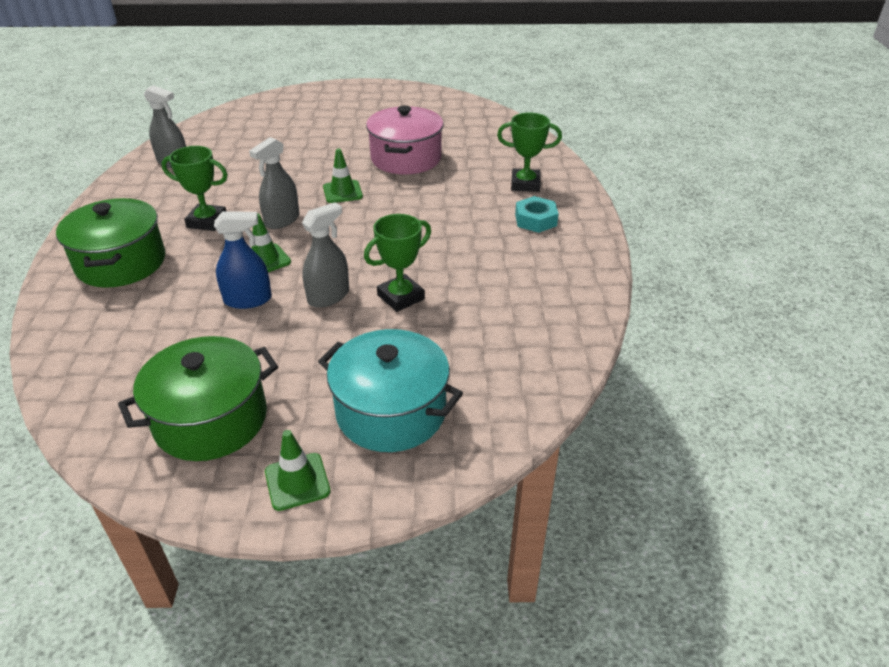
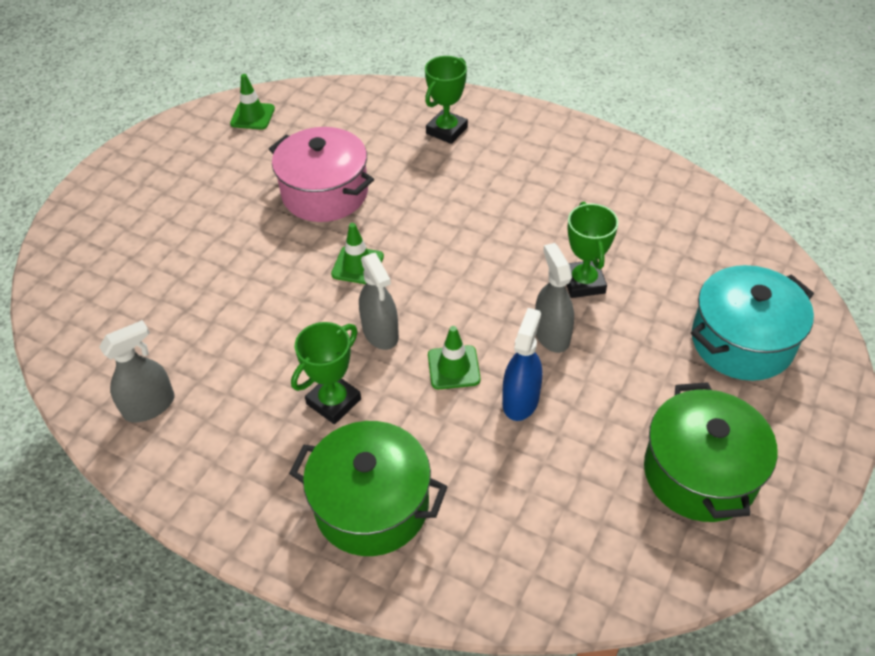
camera: 60 degrees left, 10 degrees up
(297, 481) = (803, 428): green traffic cone -> green traffic cone (252, 116)
(535, 220) = (514, 149): turquoise nut -> none

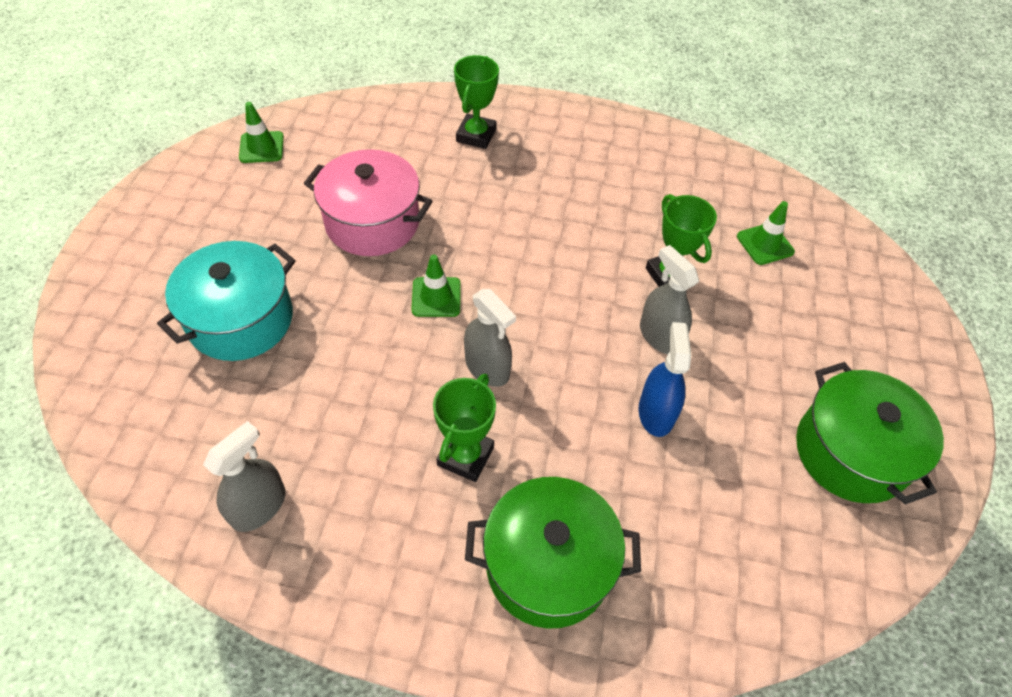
camera: 20 degrees left, 5 degrees up
(453, 367) = (576, 391): green traffic cone -> green traffic cone (765, 244)
(742, 341) = (836, 309): turquoise pot -> turquoise pot (241, 319)

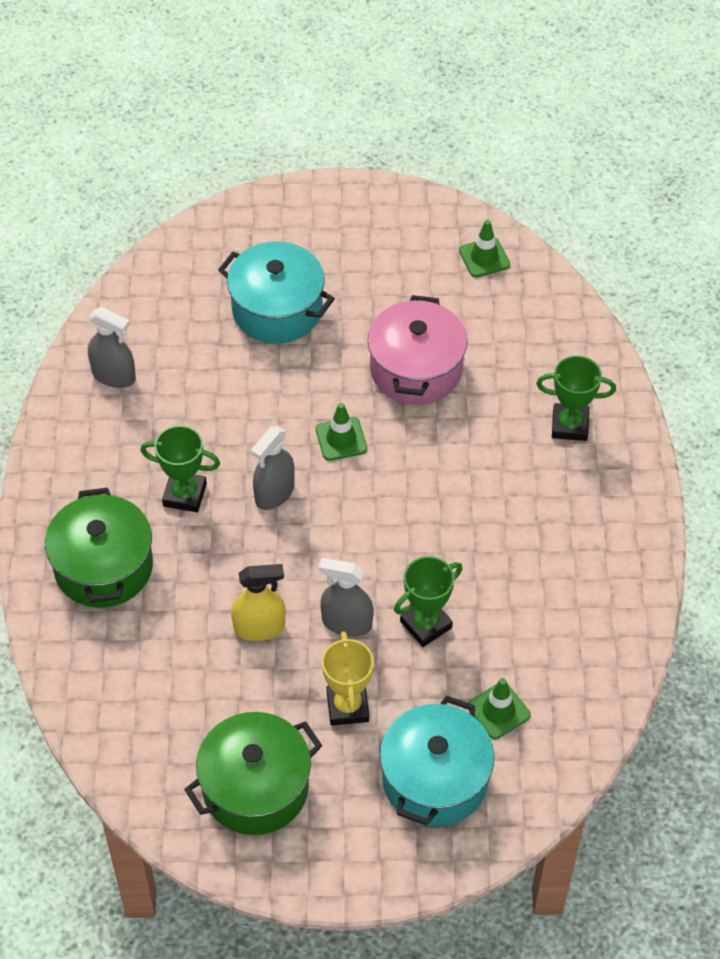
camera: 80 degrees right, 0 degrees up
(656, 413) = (259, 627): blue spray bottle -> yellow spray bottle
(660, 336) = (346, 622): grey spray bottle -> grey spray bottle turned 120 degrees counterclockwise
(756, 354) = (347, 706): none -> yellow trophy
(836, 303) = (434, 779): none -> turquoise pot

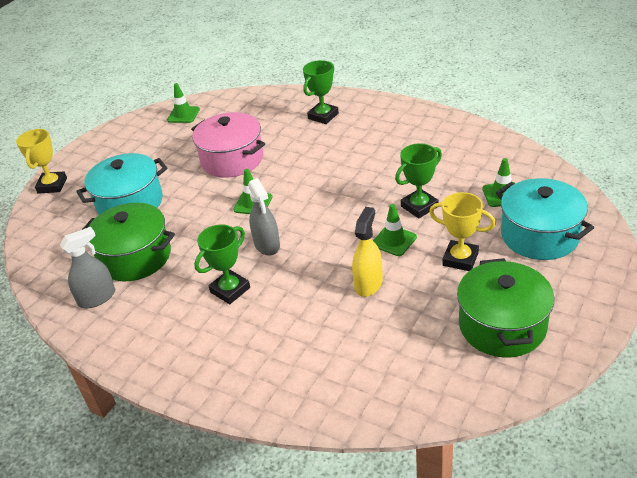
camera: 55 degrees left, 15 degrees down
(103, 567) = (254, 355): green pot -> green pot (135, 257)
(268, 208) = (52, 185): none -> yellow trophy
(346, 622) = (394, 241): grey spray bottle -> green traffic cone
(426, 624) = (419, 206): green trophy -> green trophy turned 60 degrees clockwise

